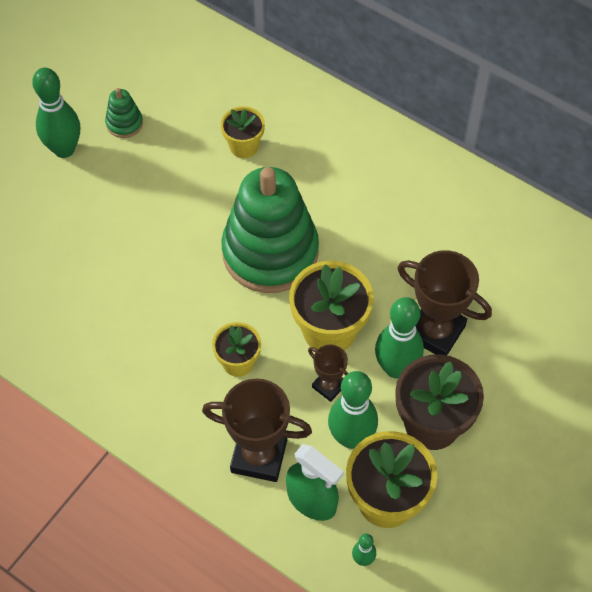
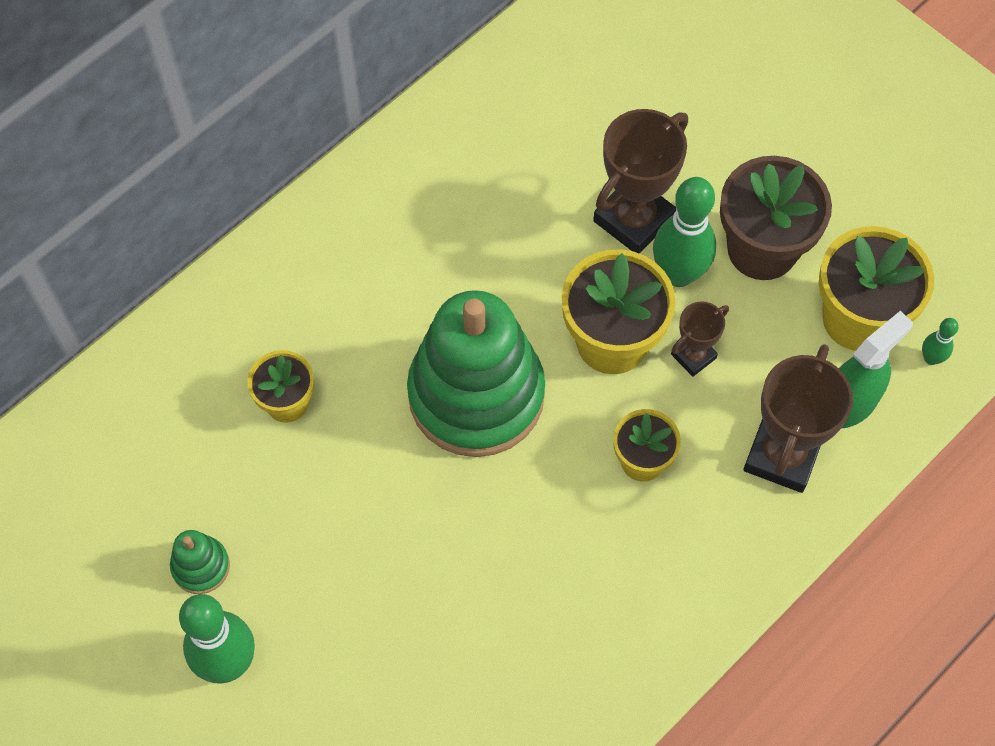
camera: 80 degrees left, 5 degrees up
(351, 437) = (769, 343): green bowling pin -> none

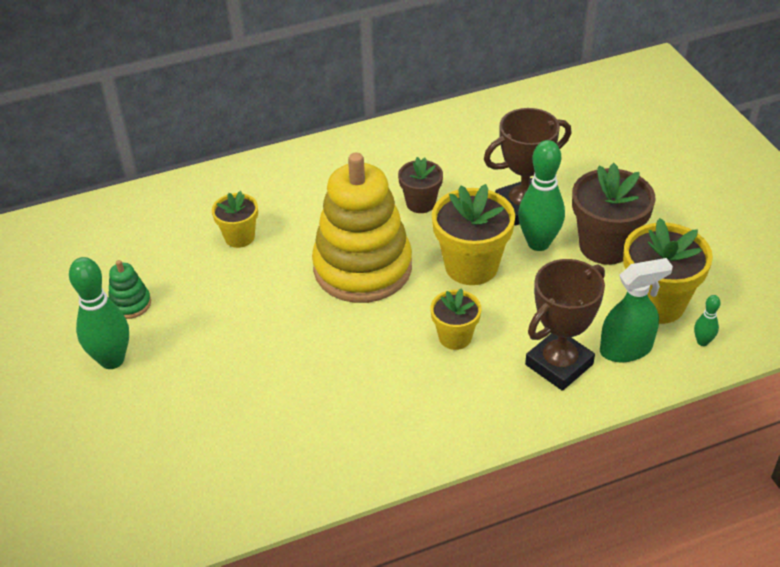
camera: 25 degrees right, 20 degrees down
(476, 395) = (362, 268): green stacking toy -> yellow stacking toy
(499, 259) = (420, 203): none -> brown flower pot
(693, 356) = (524, 290): brown trophy -> none

